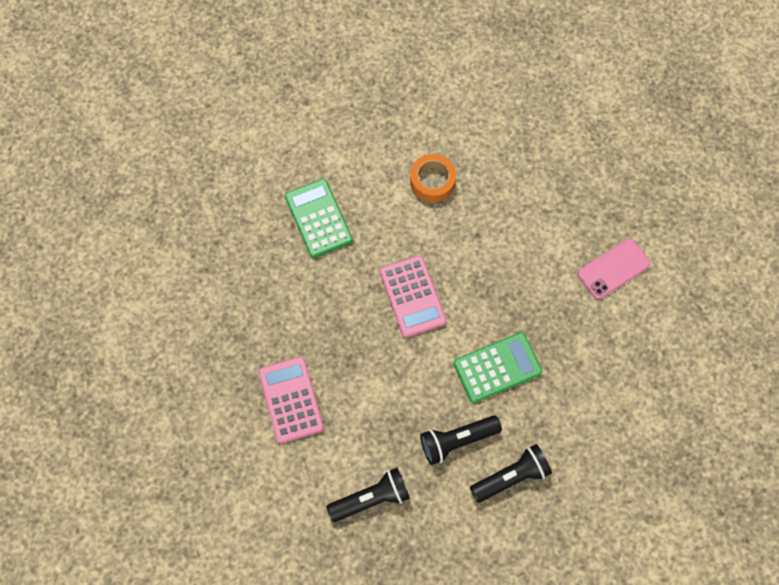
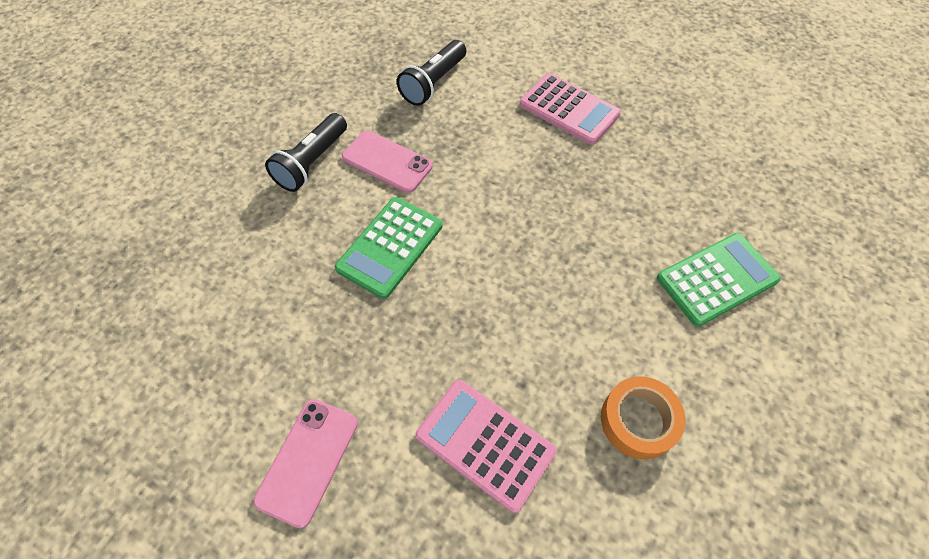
camera: 145 degrees right, 10 degrees down
(318, 218) = (717, 279): green calculator -> green calculator turned 60 degrees counterclockwise
(412, 296) = (538, 262): pink calculator -> pink calculator (485, 443)
(457, 440) = (387, 162): black flashlight -> pink phone

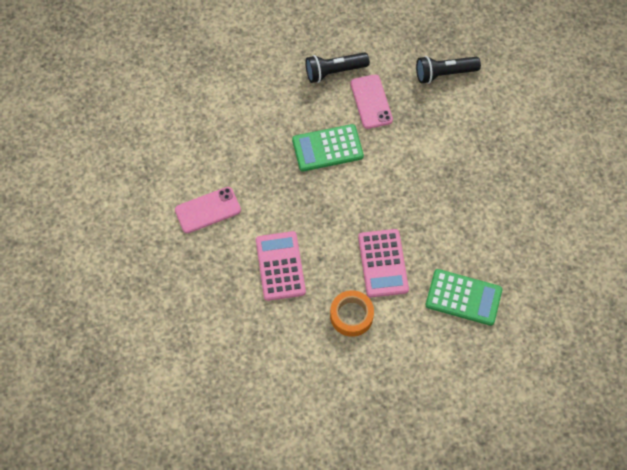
camera: 45 degrees right, 5 degrees up
(569, 109) = (500, 151): pink calculator -> pink calculator (382, 263)

